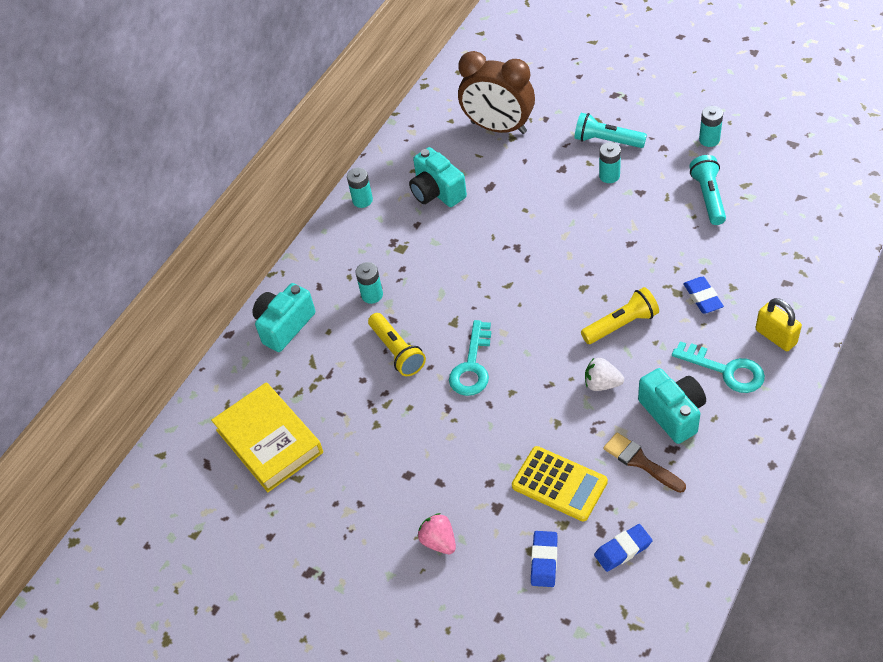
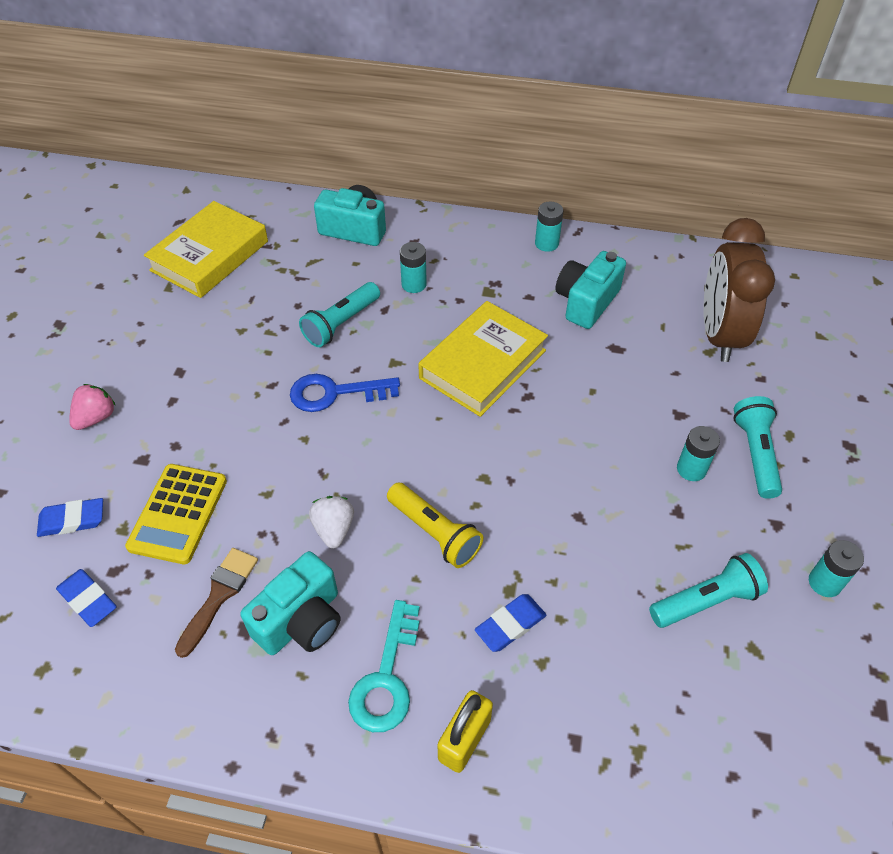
camera: 65 degrees right, 0 degrees up
(397, 351) = (341, 323): yellow flashlight -> turquoise flashlight
(472, 365) = (335, 393): turquoise key -> blue key
(476, 267) = (482, 364): none -> yellow book

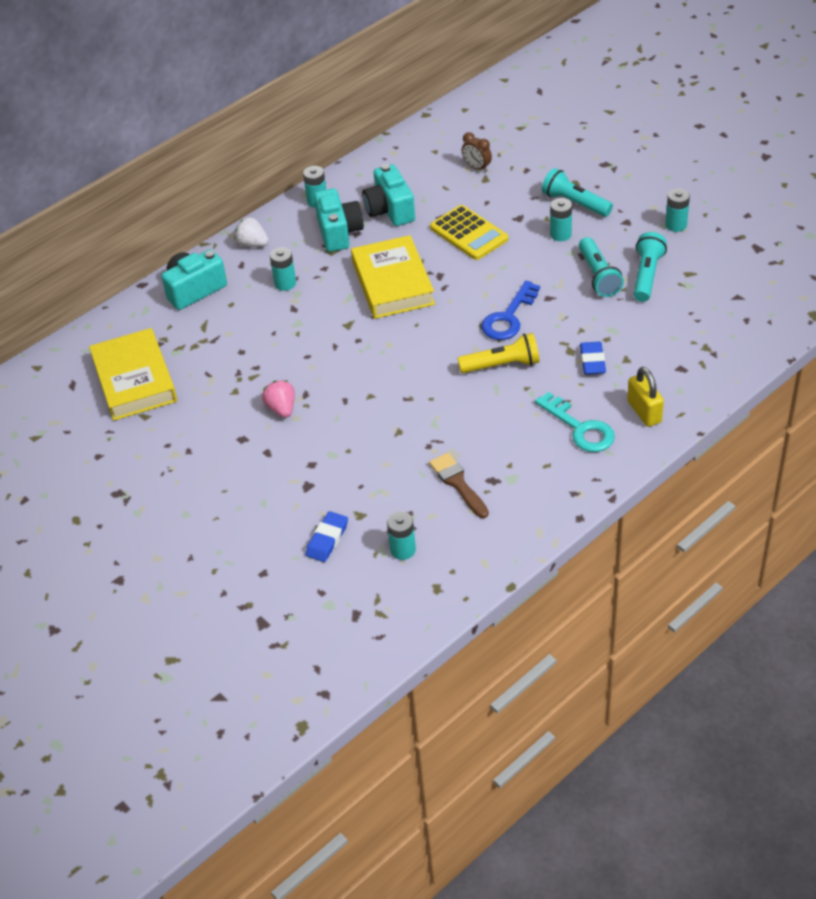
camera: 50 degrees left, 5 degrees down
(88, 600) = (403, 550): blue eraser -> turquoise battery
(96, 417) = (242, 499): pink strawberry -> pink strawberry (281, 408)
(178, 514) = (373, 482): yellow calculator -> yellow calculator (468, 233)
(301, 620) = (510, 451): turquoise camera -> turquoise camera (339, 232)
(334, 529) = (457, 410): white strawberry -> white strawberry (252, 244)
(335, 393) = (346, 365): blue key -> blue key (509, 317)
(341, 323) = (284, 336): turquoise flashlight -> turquoise flashlight (598, 276)
(719, 335) = (477, 167): brown clock -> brown clock, size x0.42

